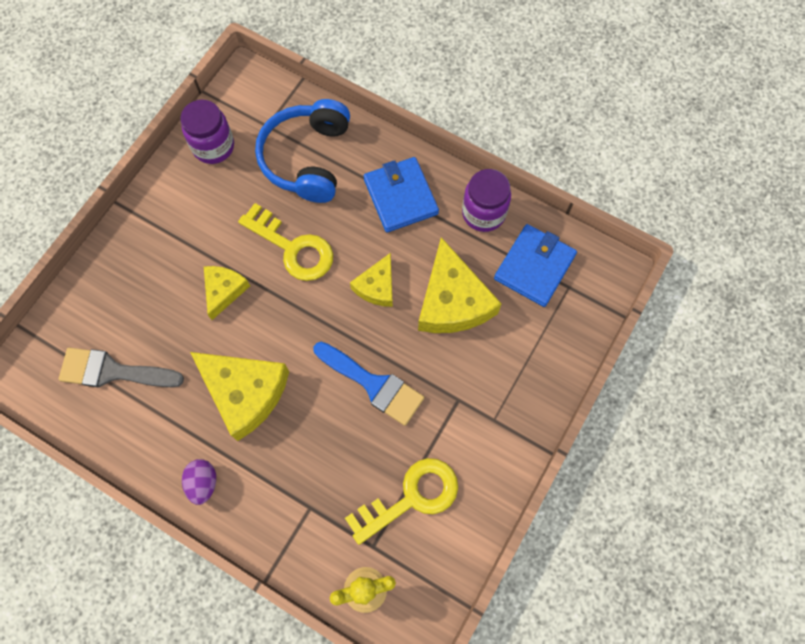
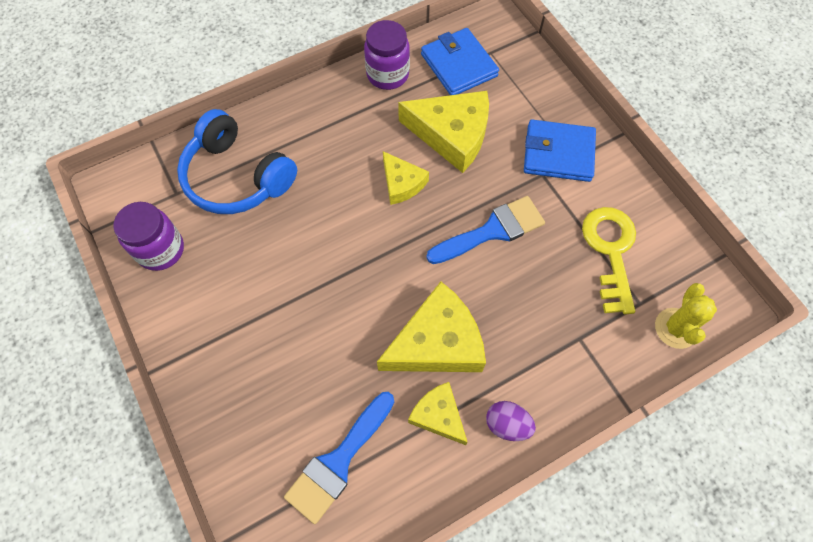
camera: 60 degrees left, 5 degrees down
(113, 371) = (338, 462): grey brush -> blue brush
(224, 291) = (321, 312): yellow cheese -> yellow cheese (438, 415)
(292, 248) = (318, 232): yellow key -> none
(400, 197) = (329, 124): blue wallet -> blue wallet (558, 153)

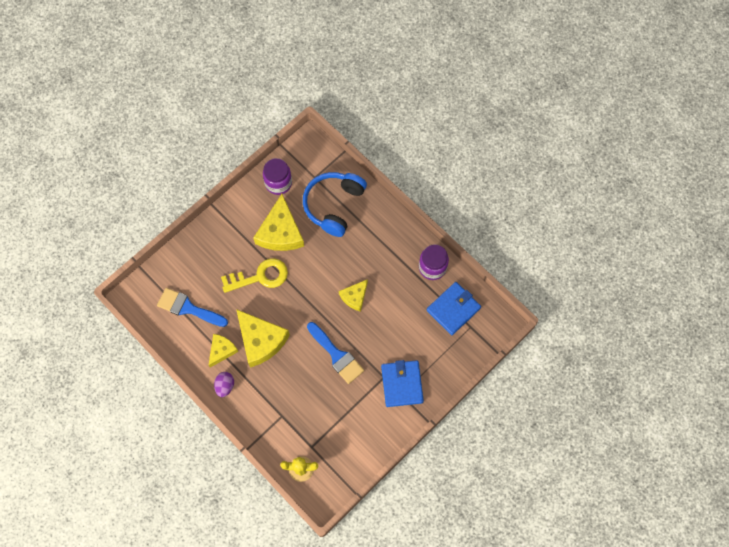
camera: 75 degrees right, 5 degrees up
(452, 135) = (397, 317): yellow cheese -> yellow cheese (280, 232)
(610, 252) = (340, 425): yellow key -> yellow key (260, 276)

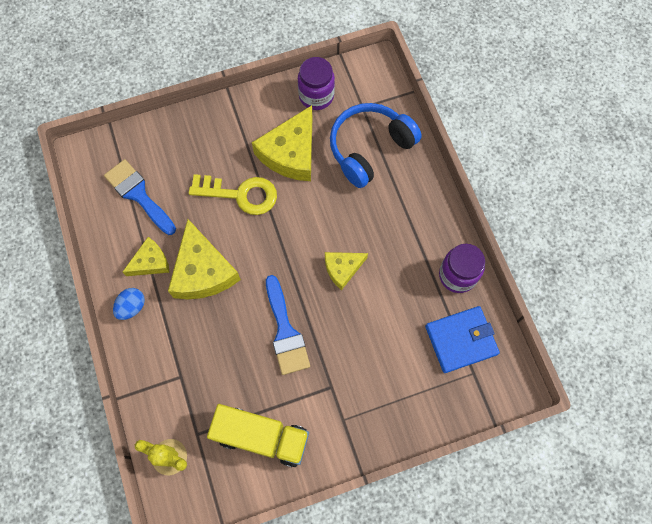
camera: 25 degrees right, 0 degrees up
(225, 386) = (132, 307): purple egg -> blue egg
(354, 429) = (261, 437): none -> yellow truck
(402, 384) = (350, 407): blue wallet -> none

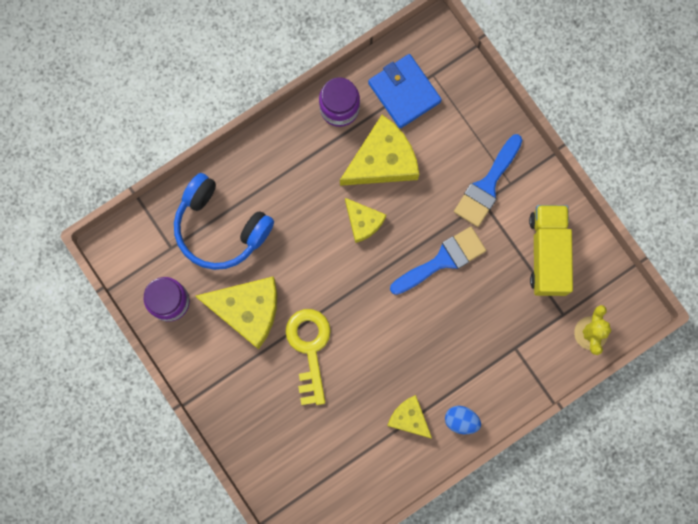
camera: 105 degrees left, 10 degrees up
(138, 194) = (338, 458): blue brush -> blue brush (487, 185)
(203, 271) = (404, 361): yellow cheese -> yellow cheese (382, 160)

